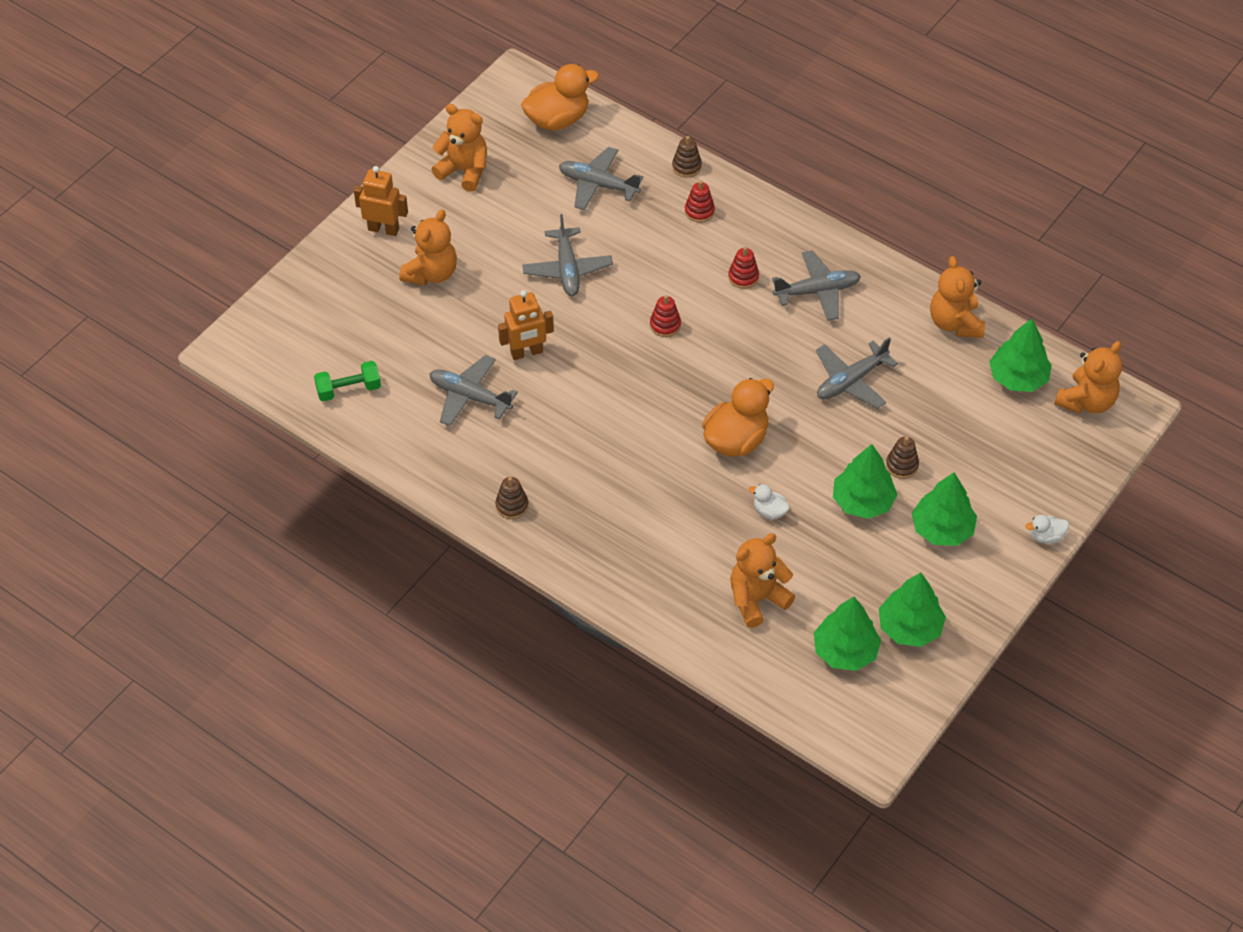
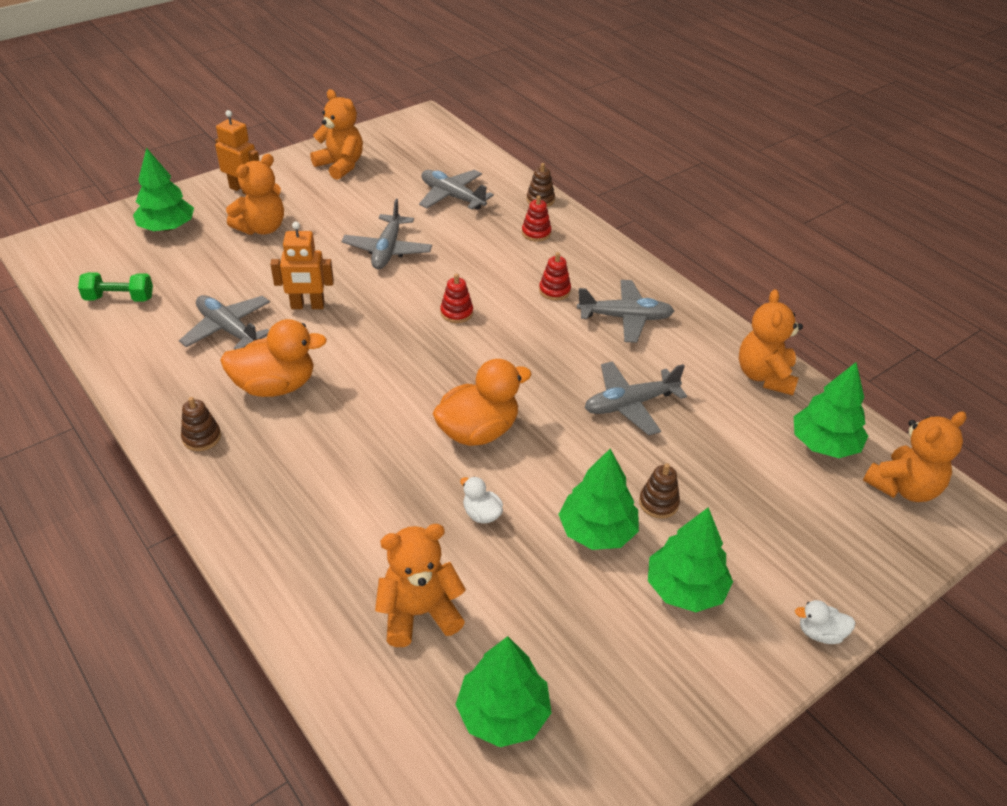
camera: 15 degrees right, 10 degrees down
(557, 119) = (442, 148): orange duck -> orange duck (275, 386)
(909, 627) = (602, 705): green tree -> green tree (167, 228)

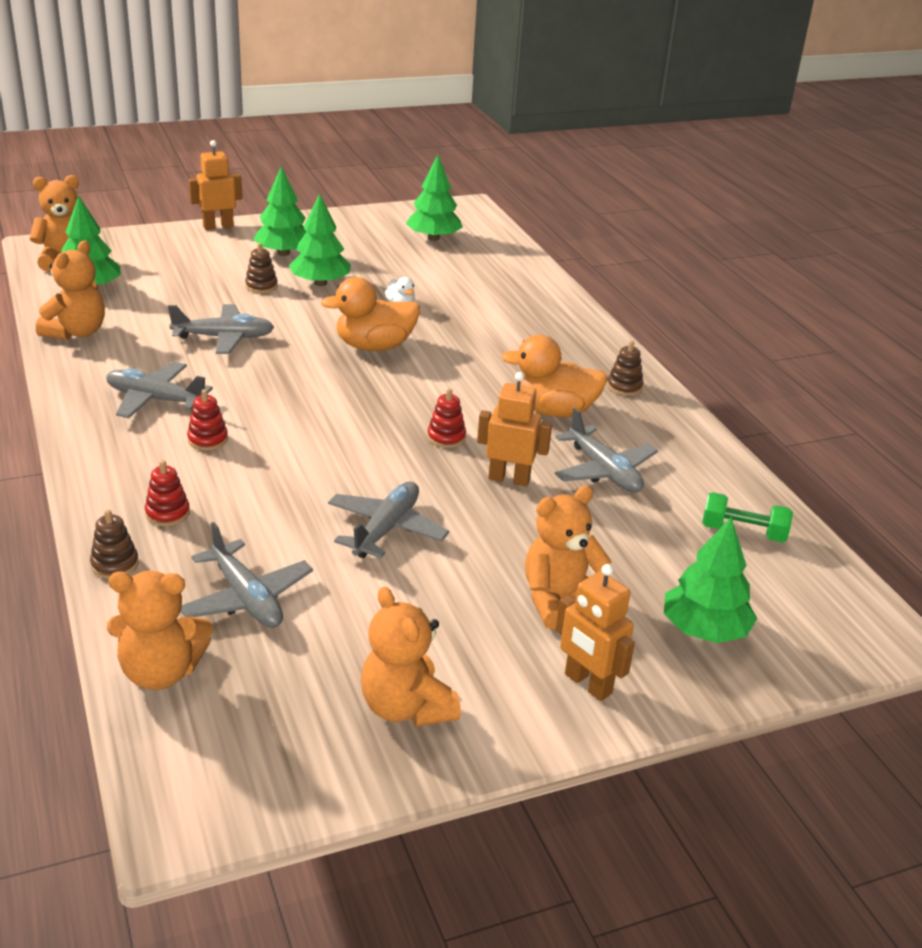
camera: 165 degrees left, 10 degrees down
(419, 613) = (467, 275): orange teddy bear -> orange teddy bear (161, 672)
(456, 313) = (338, 439): red stacking toy -> red stacking toy (446, 437)
(820, 633) = (218, 226): white duck -> orange robot

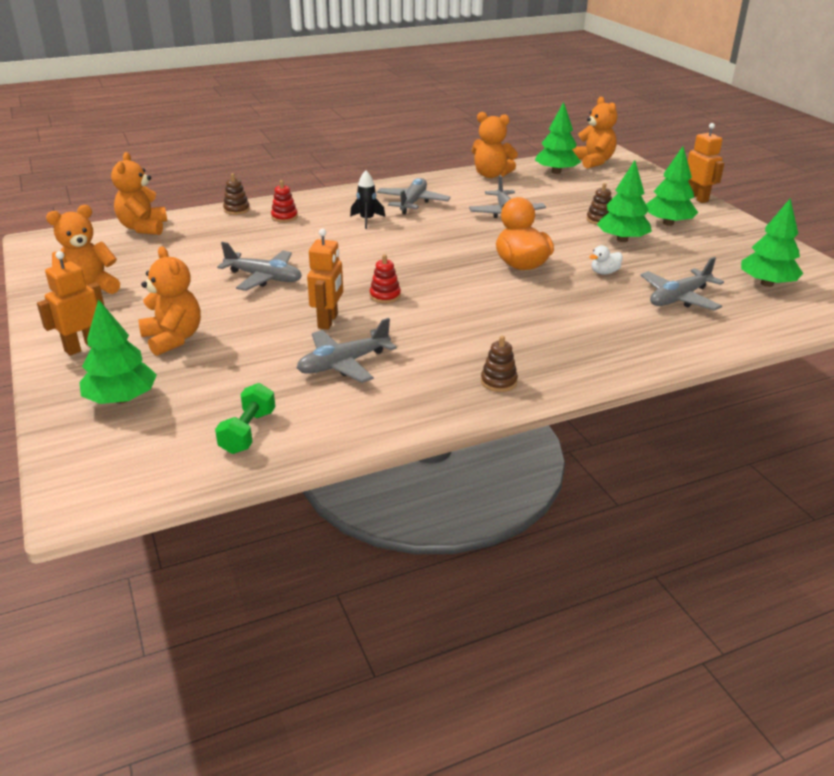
camera: 90 degrees right, 0 degrees up
(207, 439) = (367, 220): red stacking toy -> black rocket
(246, 598) = (199, 242): grey plane -> grey plane (679, 298)
(554, 411) = (439, 342): orange duck -> none

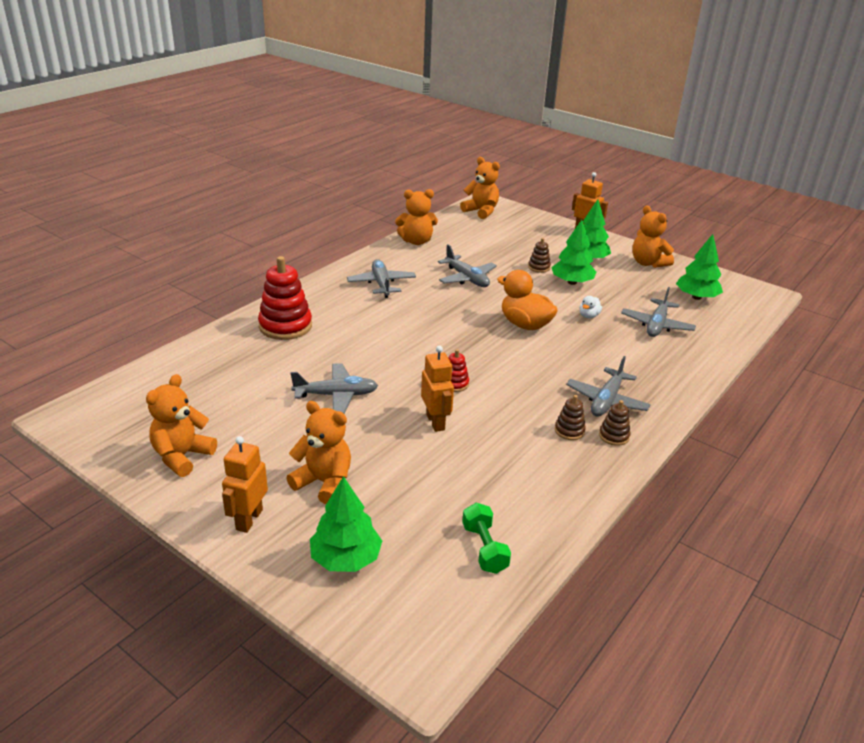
camera: 30 degrees left, 0 degrees up
(143, 228) = (160, 372): orange teddy bear -> orange teddy bear (648, 263)
(236, 209) = (231, 329): brown stacking toy -> brown stacking toy (569, 431)
(284, 217) = (285, 326): red stacking toy -> red stacking toy, size x2.06
(343, 364) = (490, 458): grey plane -> grey plane (606, 400)
(367, 220) = (362, 312): black rocket -> none
(556, 172) = (463, 227): green tree -> none

